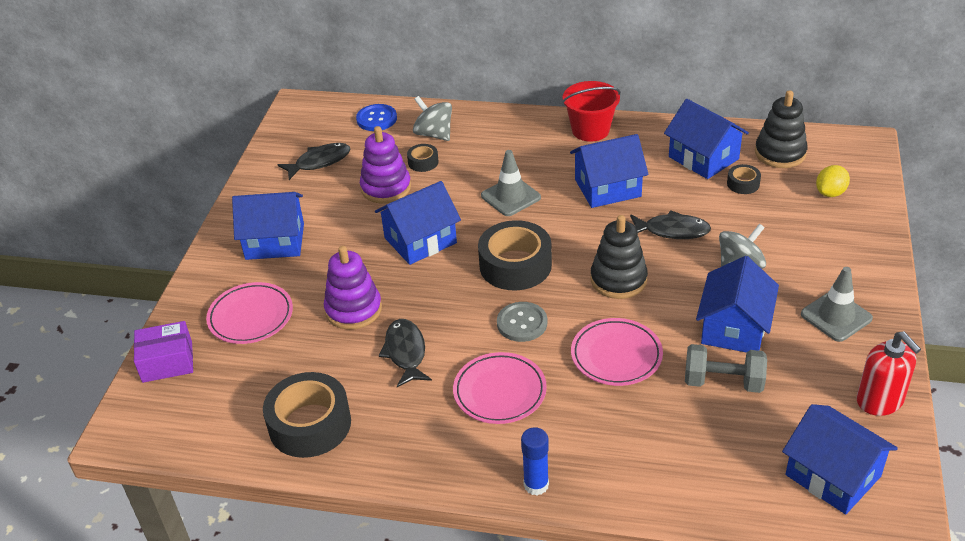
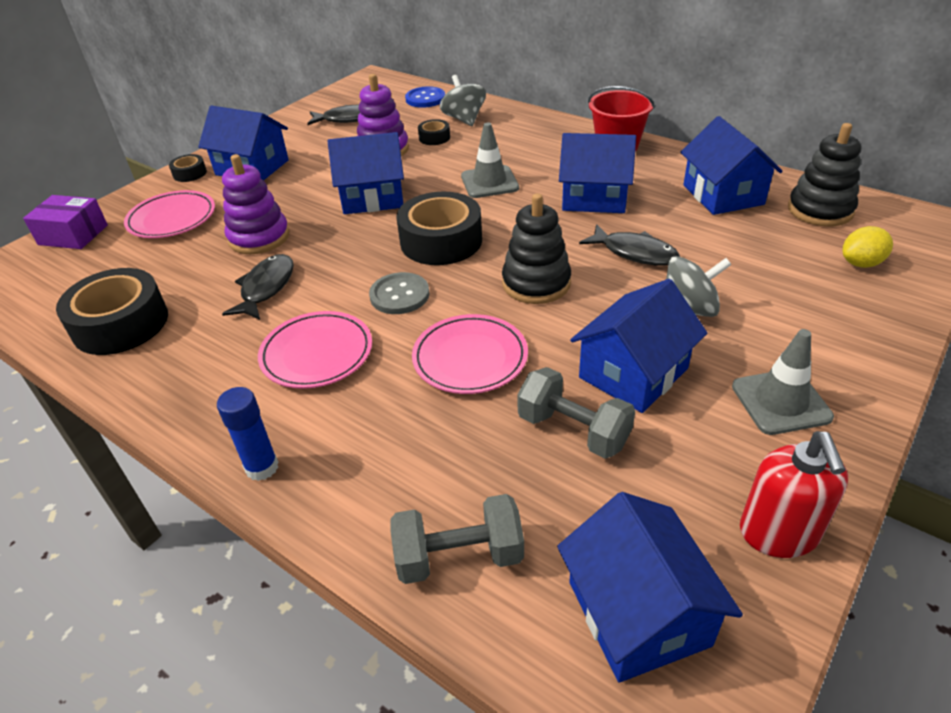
camera: 25 degrees right, 0 degrees up
(711, 486) = (459, 556): none -> grey dumbbell
(743, 184) = (753, 229): black tape -> black tape (190, 173)

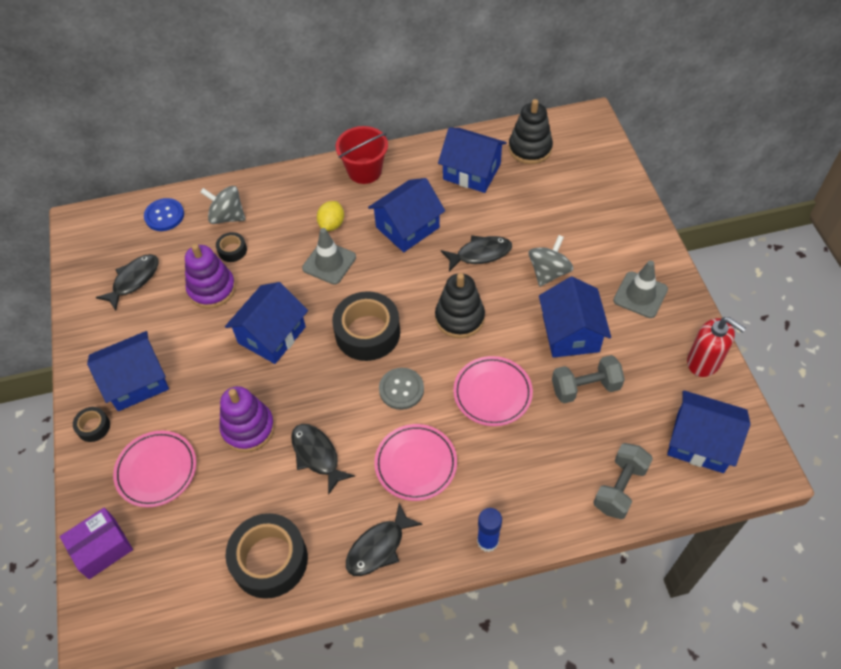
camera: 50 degrees left, 15 degrees up
(188, 385) = (378, 547): none -> black fish
(861, 263) = (585, 176): yellow lemon -> yellow lemon (332, 224)

